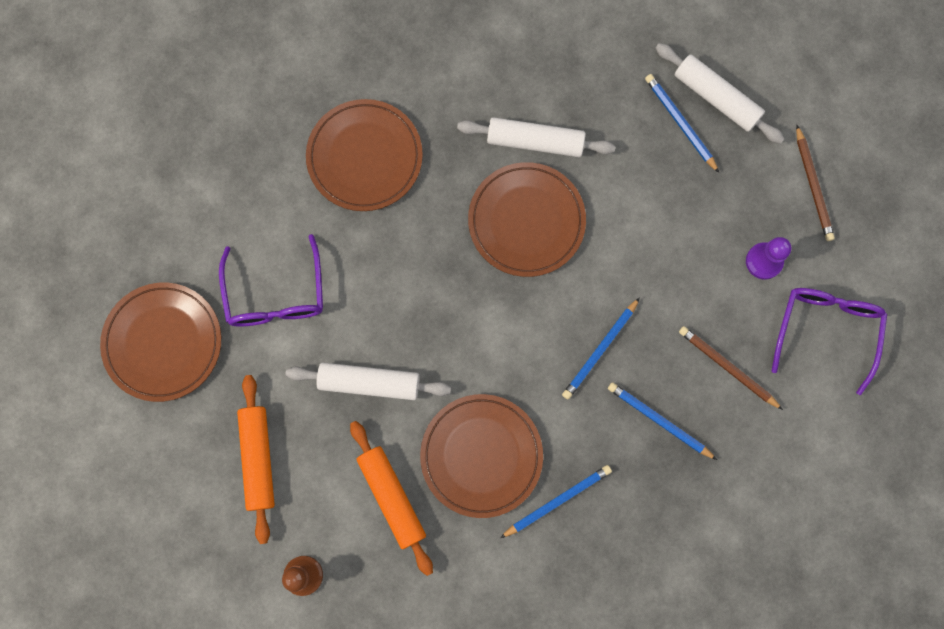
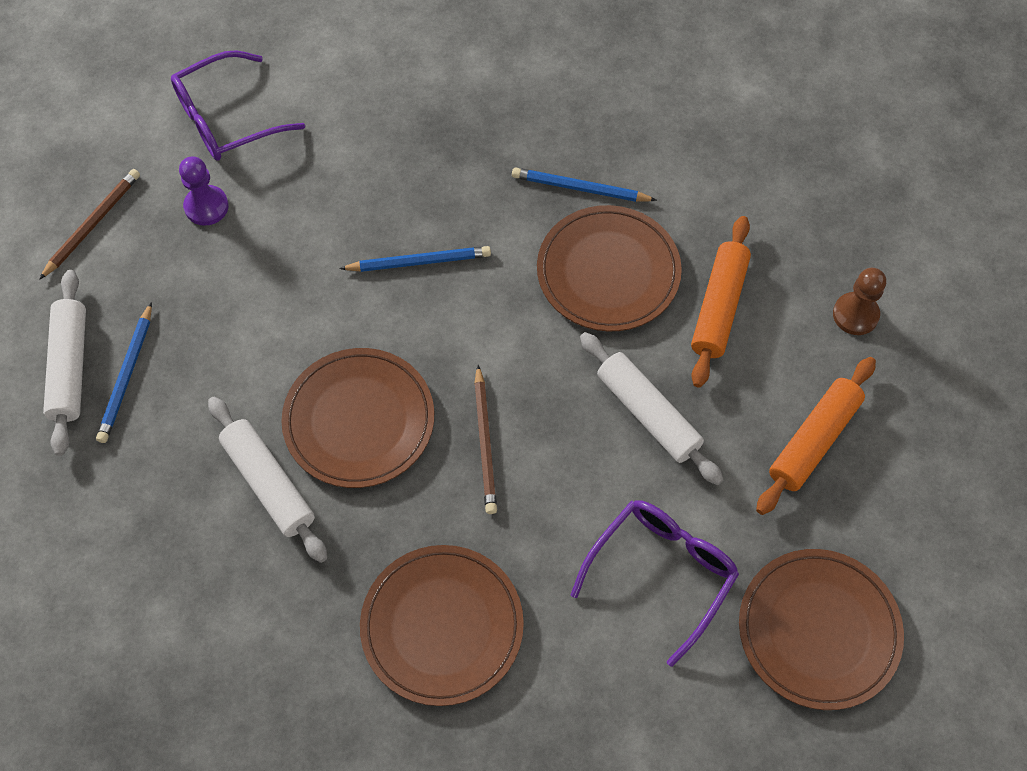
camera: 135 degrees left, 15 degrees down
(659, 420) = (433, 172): blue pencil -> none
(728, 367) = (333, 160): brown pencil -> brown pencil (485, 442)

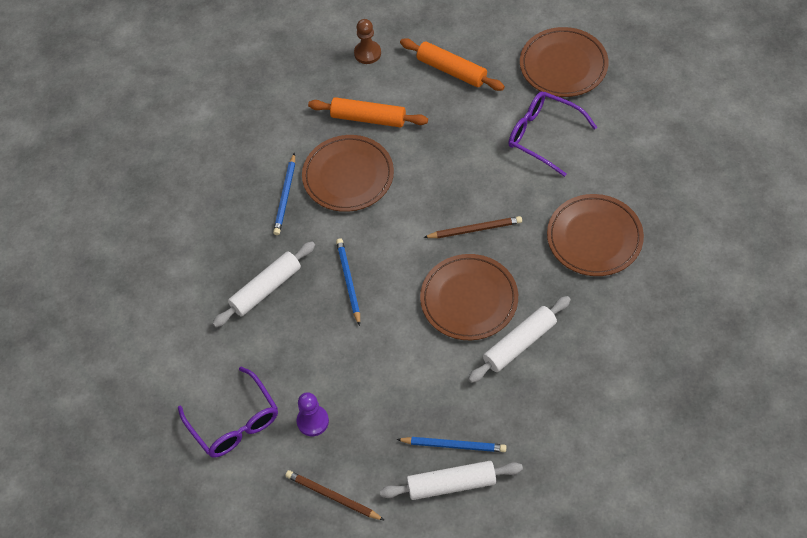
camera: 90 degrees left, 5 degrees down
(648, 413) = (444, 149): white rolling pin -> white rolling pin (266, 289)

